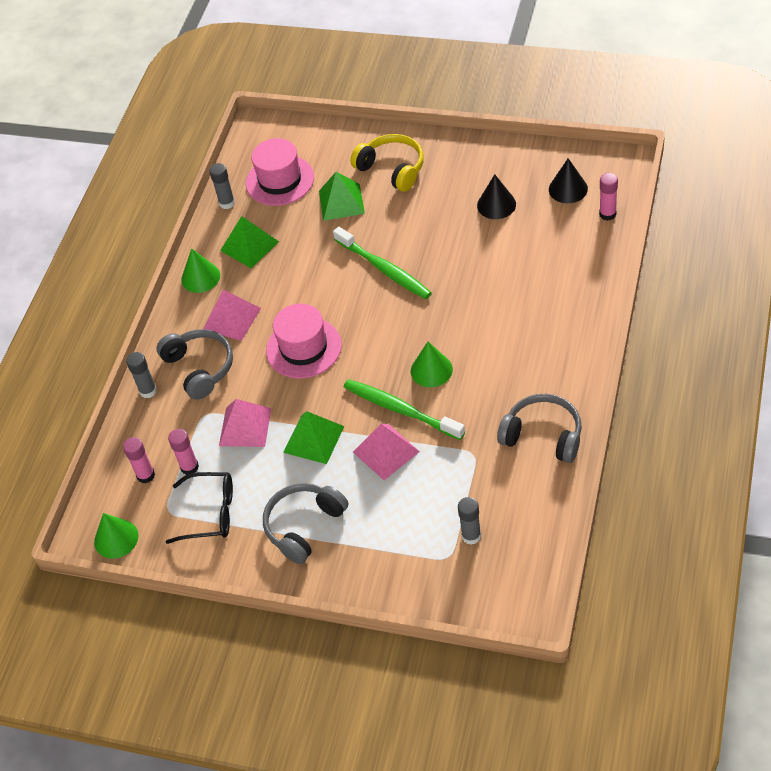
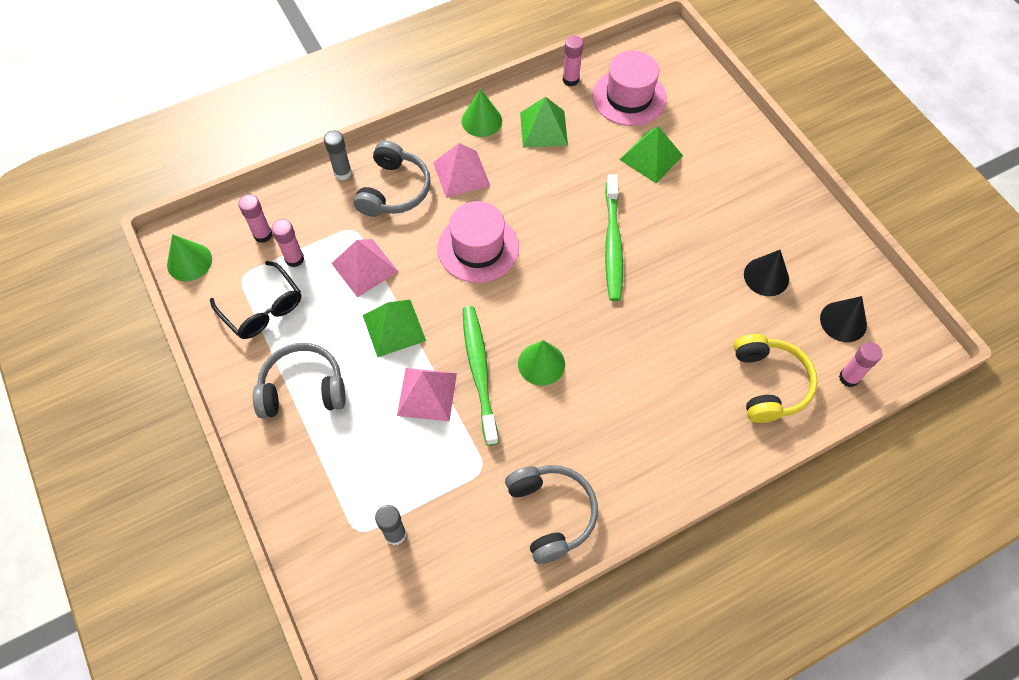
camera: 40 degrees right, 10 degrees up
(227, 203) = (570, 80): grey glue stick -> pink glue stick
(392, 169) = (722, 167): yellow headphones -> yellow headphones (768, 384)

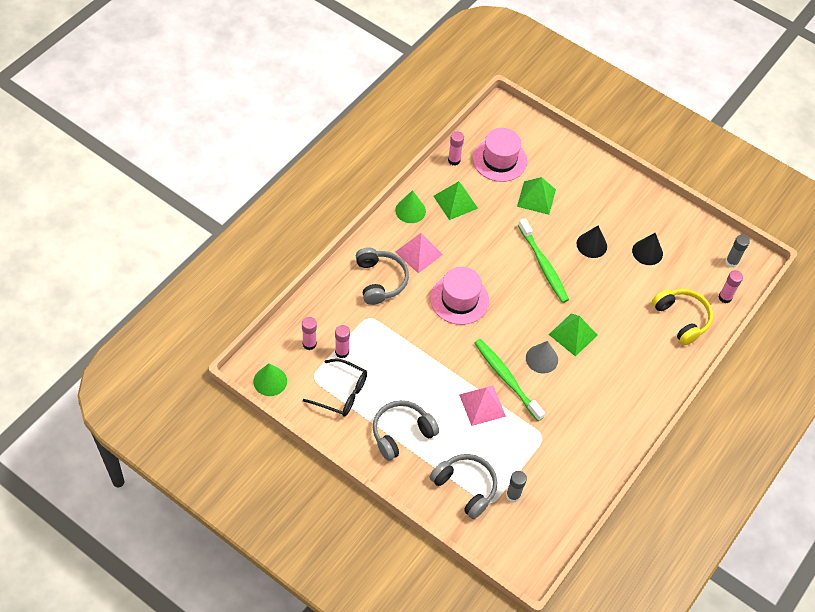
camera: 30 degrees left, 5 degrees down
(342, 173) = (337, 281): grey glue stick -> grey glue stick (731, 262)
(365, 267) = (393, 340): pink pyramid -> none
(394, 328) = (436, 372): green pyramid -> green pyramid (573, 334)
(541, 363) = (541, 359): green cone -> grey cone
(551, 514) = (597, 446): grey headphones -> grey headphones (465, 487)
(843, 321) = (705, 264): black cone -> black cone (591, 245)

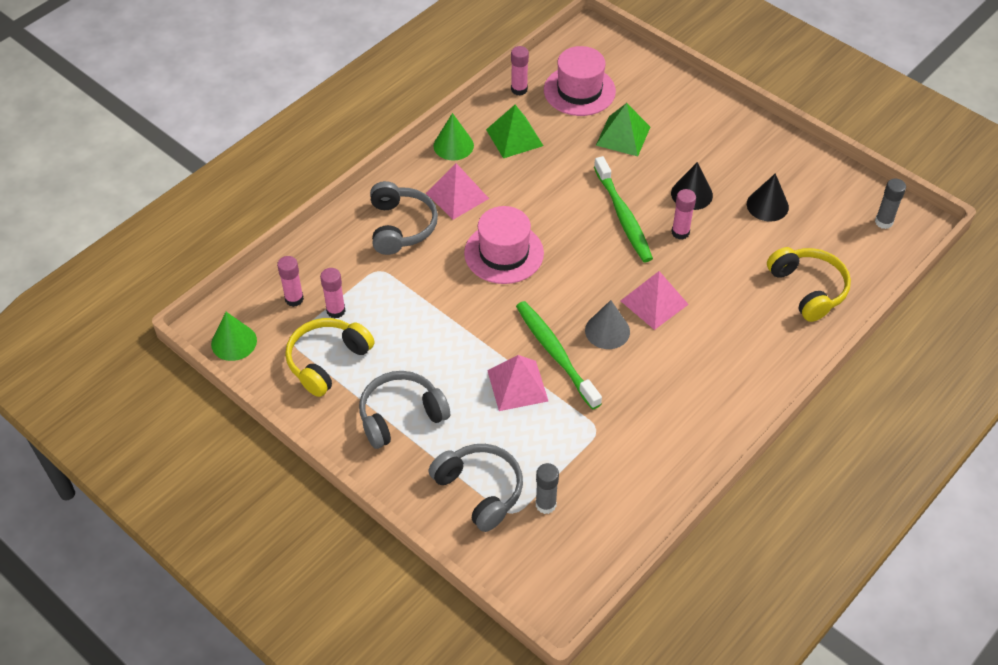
camera: 10 degrees right, 5 degrees down
(342, 393) = (327, 361): black glasses -> yellow headphones
(573, 334) = (654, 302): green pyramid -> pink pyramid
(725, 297) = (871, 265): pink glue stick -> pink glue stick (680, 232)

